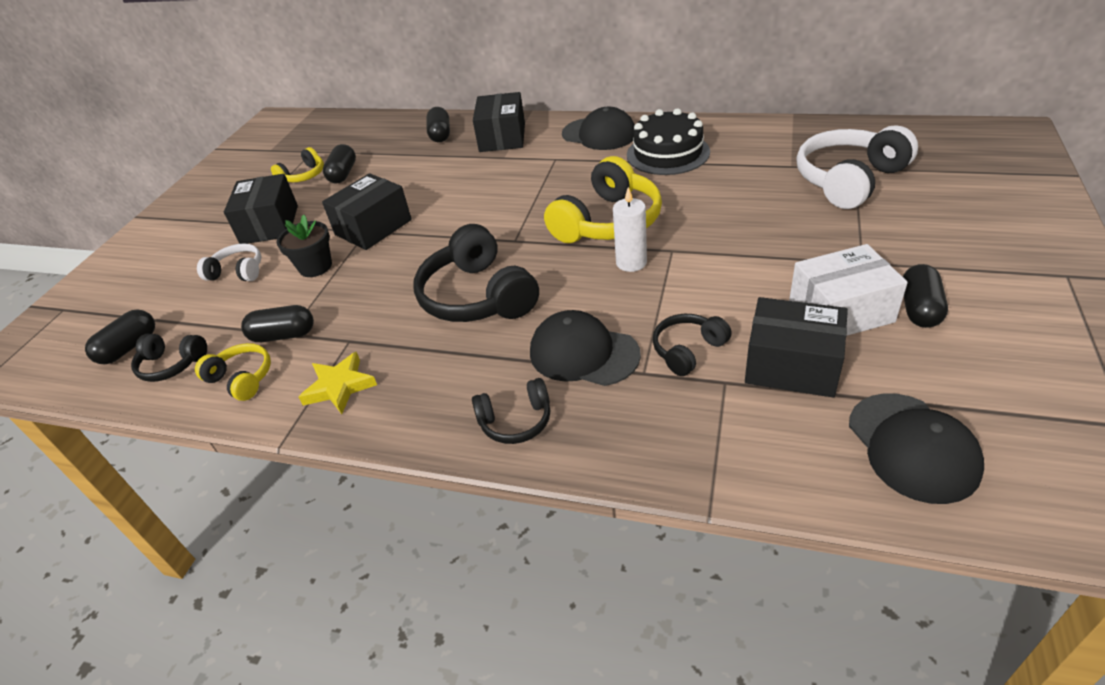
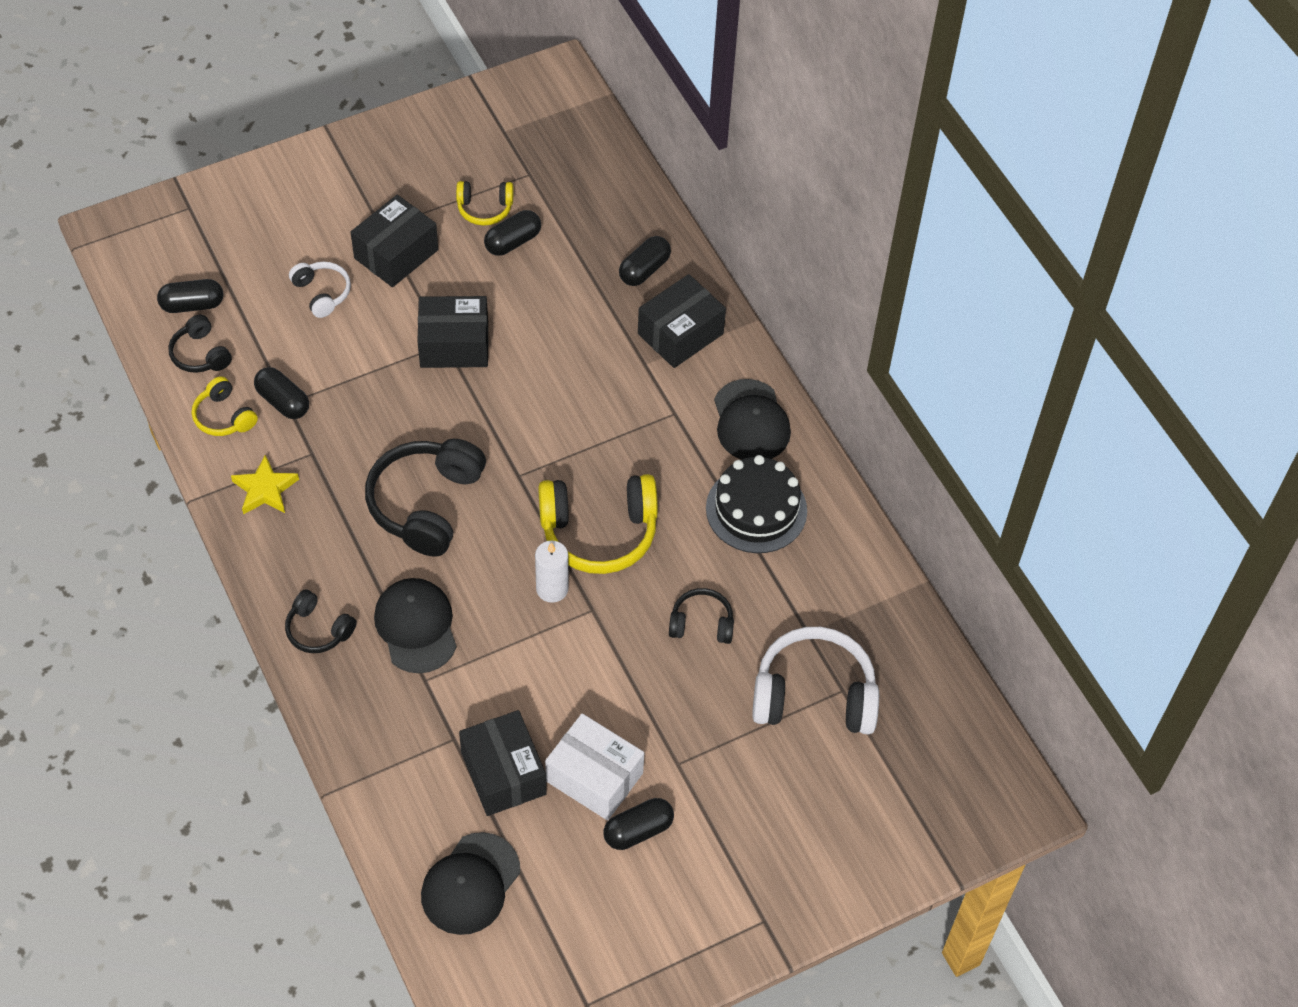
camera: 40 degrees right, 15 degrees up
(242, 379) = (224, 416): yellow headphones -> yellow headphones turned 150 degrees clockwise
(315, 267) = (371, 348): black flower pot -> none
(688, 350) = (470, 695): black headphones -> black headphones (701, 623)

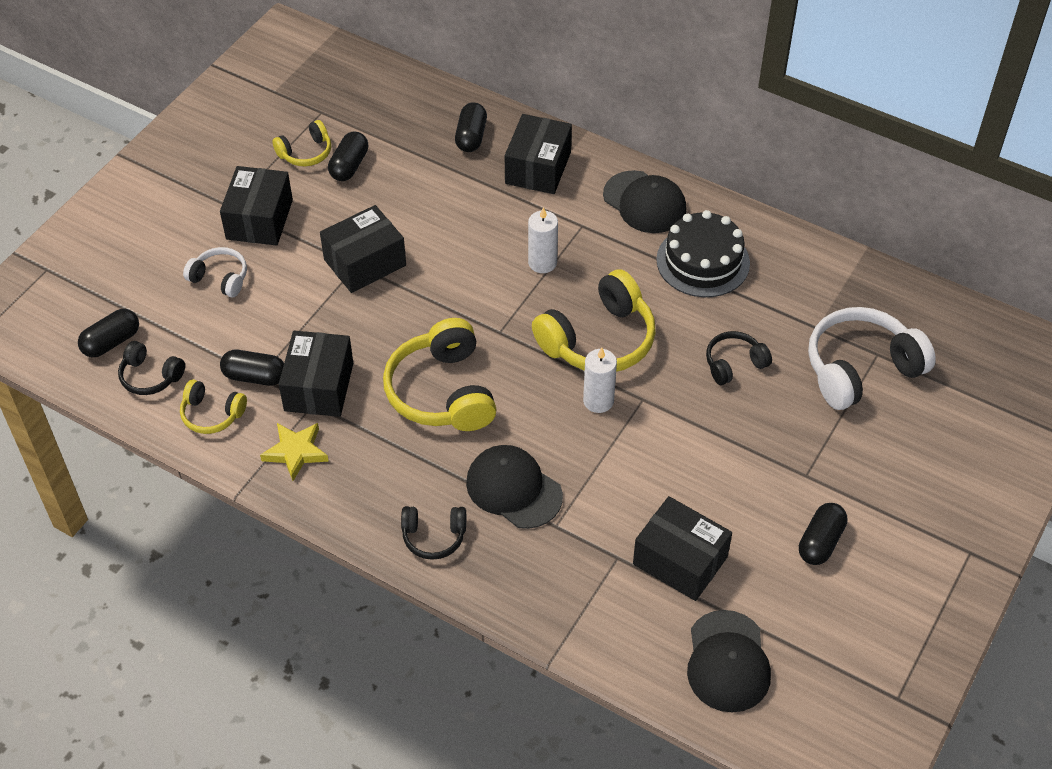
camera: 30 degrees left, 5 degrees down
(328, 441) = (319, 387): none -> black box
(426, 504) = (442, 392): black headphones -> yellow headphones
(594, 777) = (752, 522): white box -> none
(609, 430) = (542, 263): none -> white candle

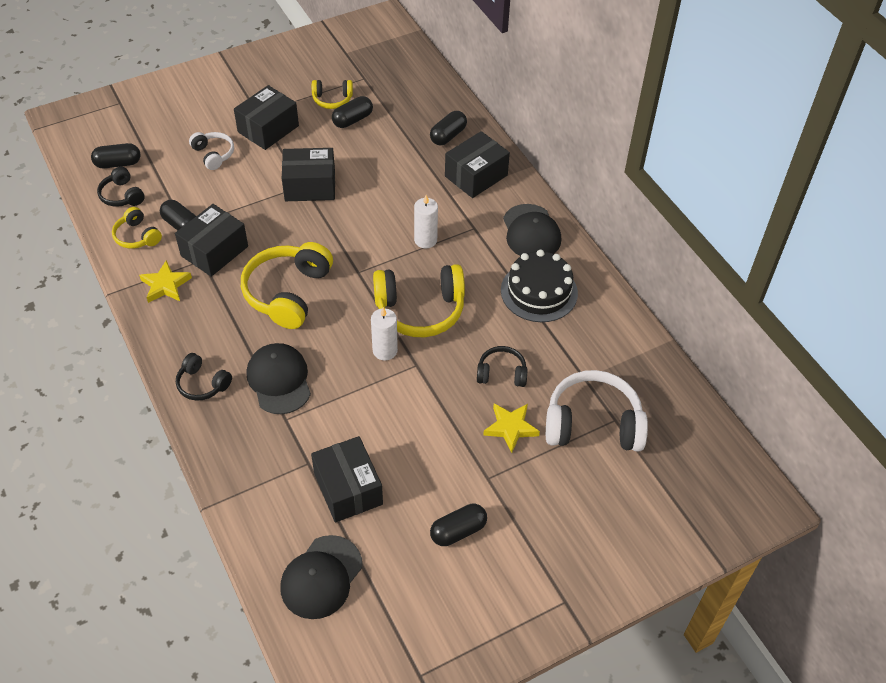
camera: 30 degrees right, 0 degrees up
(787, 414) = (510, 428): none -> yellow star

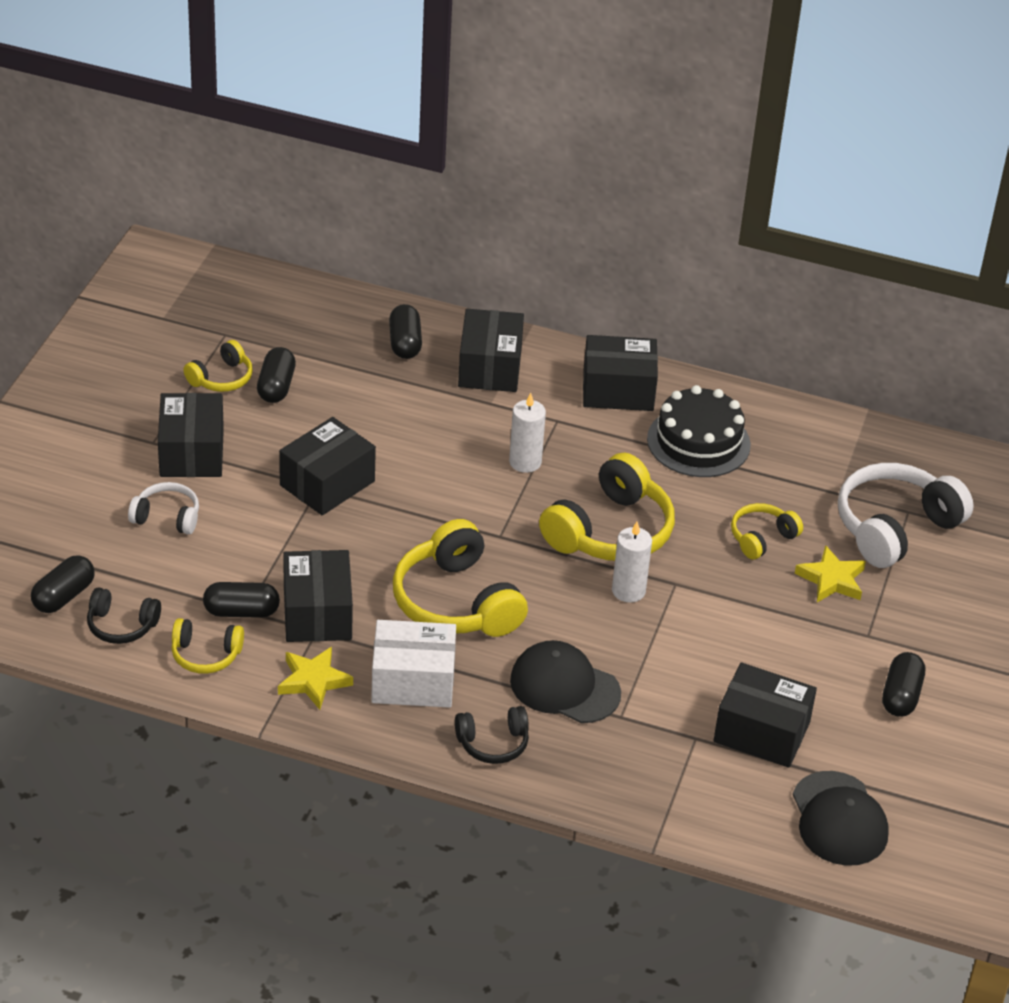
camera: 45 degrees left, 10 degrees down
(210, 320) = (413, 681): none -> white box
(501, 373) = (762, 538): black headphones -> yellow headphones
(531, 232) = (618, 390): black cap -> black box

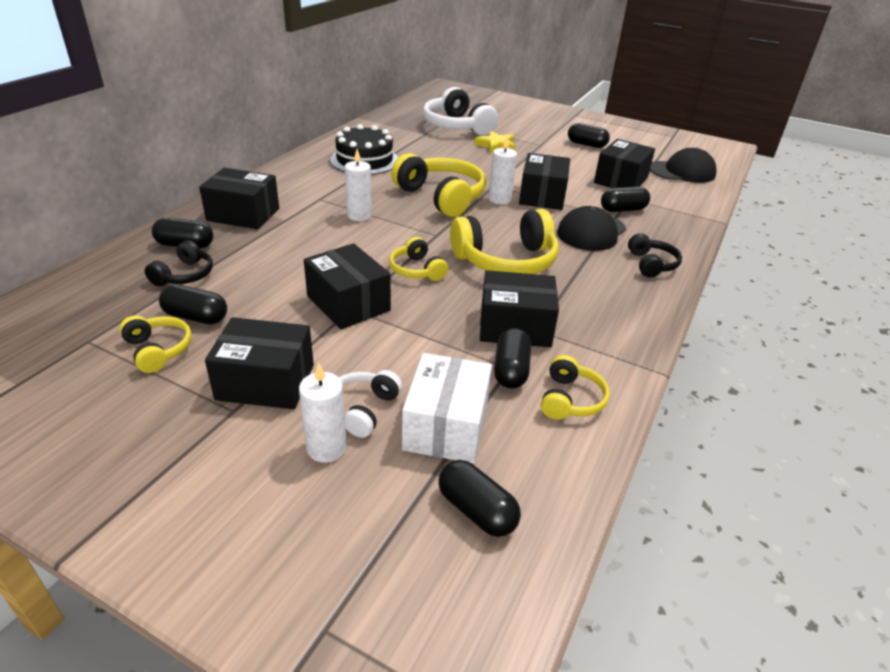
camera: 80 degrees left, 5 degrees down
(118, 503) = (326, 448): none -> white candle
(121, 625) = (528, 460): black headphones -> black headphones (184, 275)
(313, 681) = (598, 337): yellow star -> none
(413, 681) = (592, 289): white box -> white box (446, 426)
(618, 390) = (299, 175): black box -> black box (542, 196)
(650, 726) = (622, 210): none -> black capsule
(762, 538) = (458, 157): yellow headphones -> yellow headphones (417, 270)

